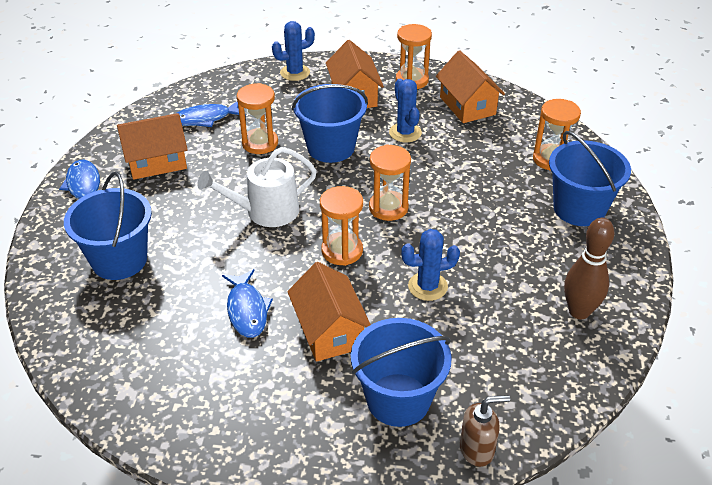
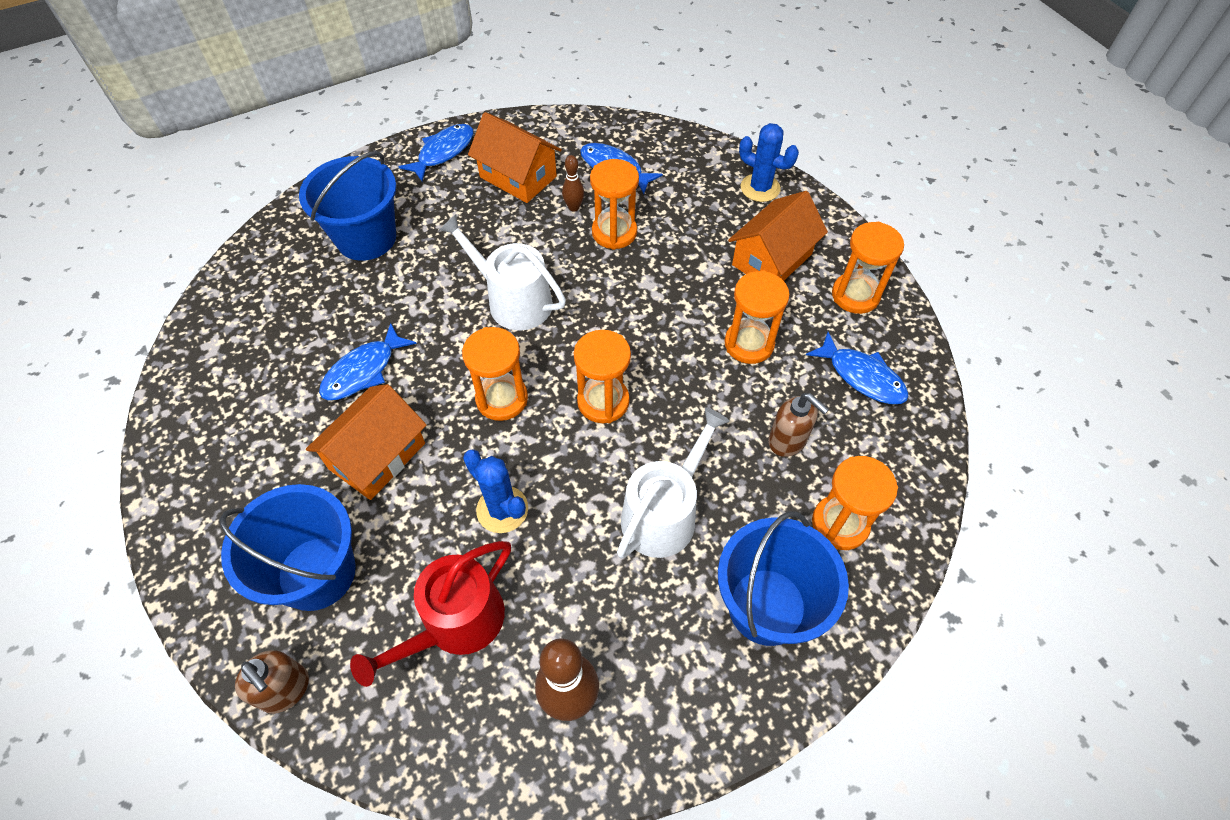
camera: 55 degrees right, 15 degrees up
(217, 150) = (574, 207): none -> brown bowling pin
(331, 148) = (660, 293): blue bucket -> none
(405, 133) = (749, 344): blue cactus -> orange hourglass
(467, 106) = (862, 376): orange house -> blue fish
(484, 151) = (787, 441): none -> brown soap dispenser
(490, 219) = (664, 513): none -> white watering can
(492, 342) = (456, 623): none -> red watering can

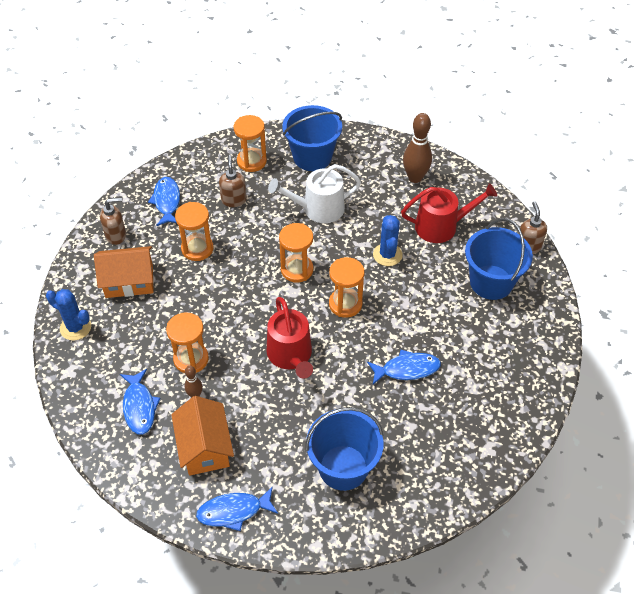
camera: 140 degrees left, 5 degrees down
(377, 456) = (430, 317): orange house -> none
(513, 301) = (291, 355): white watering can -> red watering can
(760, 188) = (75, 327): blue cactus -> blue cactus turned 45 degrees counterclockwise
(855, 295) = (116, 235): orange hourglass -> brown soap dispenser

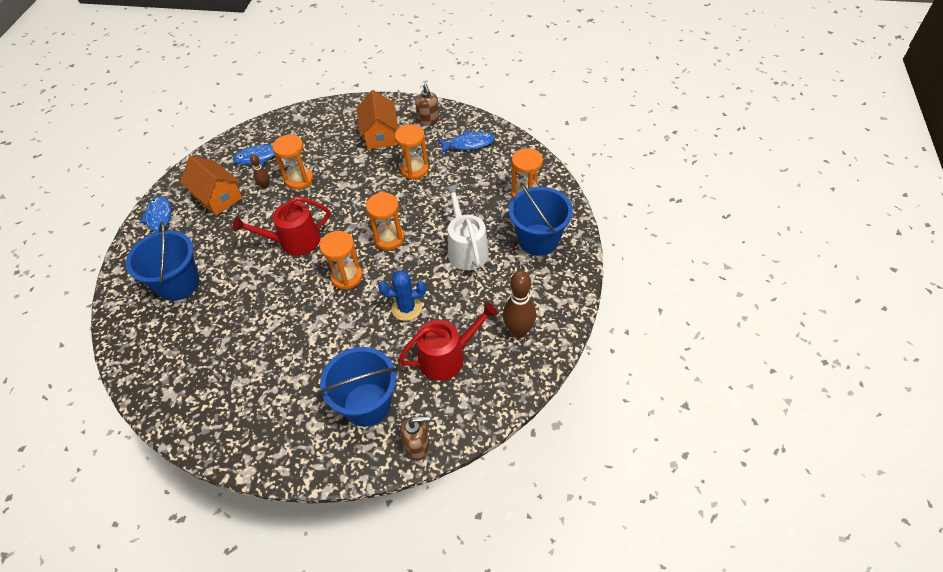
camera: 90 degrees right, 0 degrees up
(75, 327) = (337, 113): blue cactus -> none
(205, 447) = (217, 197): orange house -> orange house turned 60 degrees clockwise
(234, 200) = (473, 187): brown soap dispenser -> none
(407, 369) = (267, 327): blue fish -> none
(441, 226) = (447, 357): red watering can -> red watering can turned 105 degrees counterclockwise

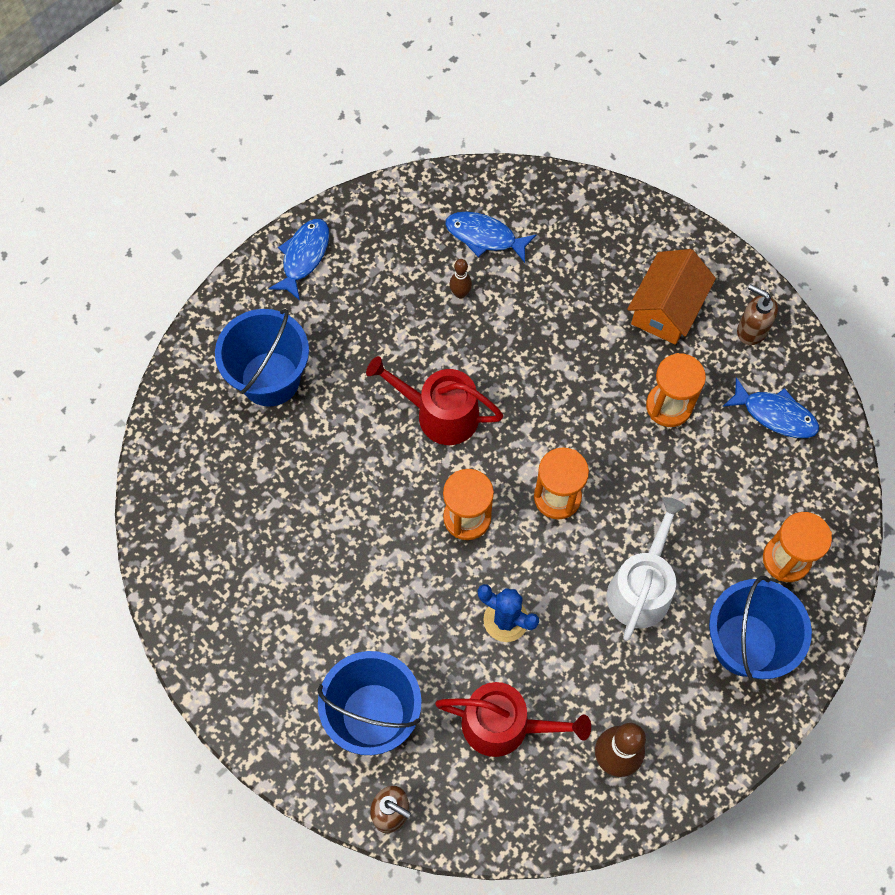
camera: 35 degrees right, 15 degrees up
(217, 197) = (392, 269): orange house -> none
(299, 179) = (509, 314): orange hourglass -> none
(428, 120) = (751, 330): brown soap dispenser -> brown soap dispenser turned 105 degrees clockwise

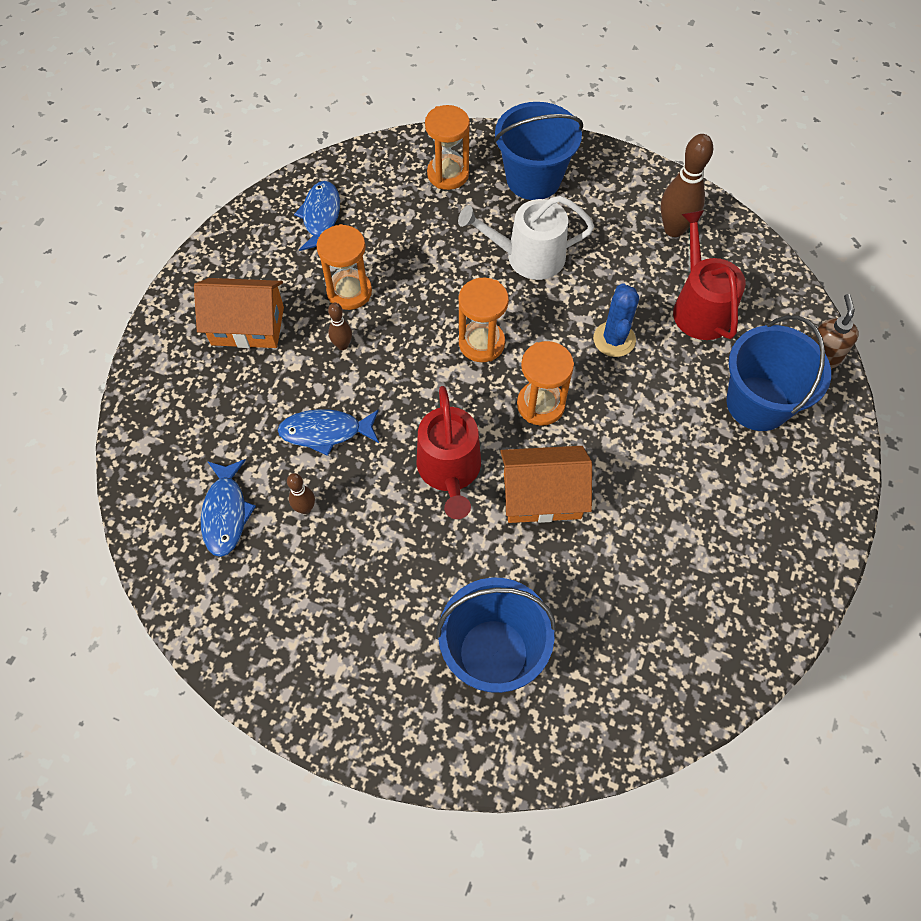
camera: 115 degrees left, 5 degrees down
(304, 256) = (326, 693): blue fish -> blue fish (325, 432)
(379, 476) = (542, 495): none -> orange house
(609, 378) = (342, 345): none -> brown bowling pin
(751, 330) = (243, 256): brown soap dispenser -> none

